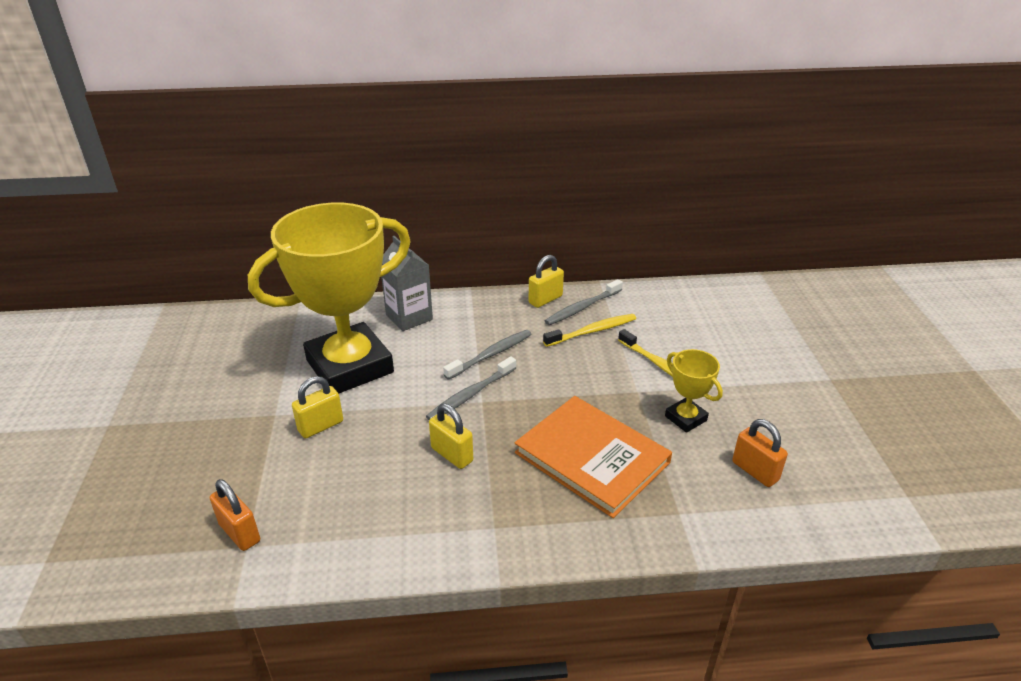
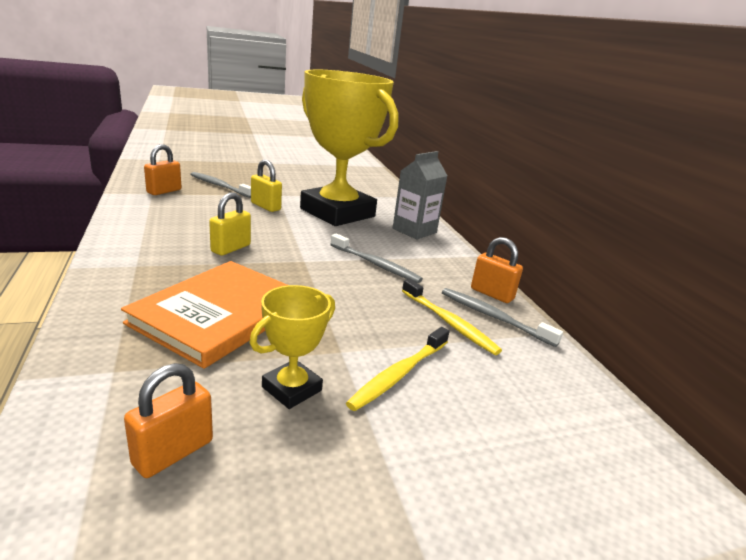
camera: 75 degrees right, 10 degrees down
(471, 394) = (312, 255): grey toothbrush -> grey toothbrush (220, 186)
(545, 299) = (492, 294): yellow padlock -> orange padlock

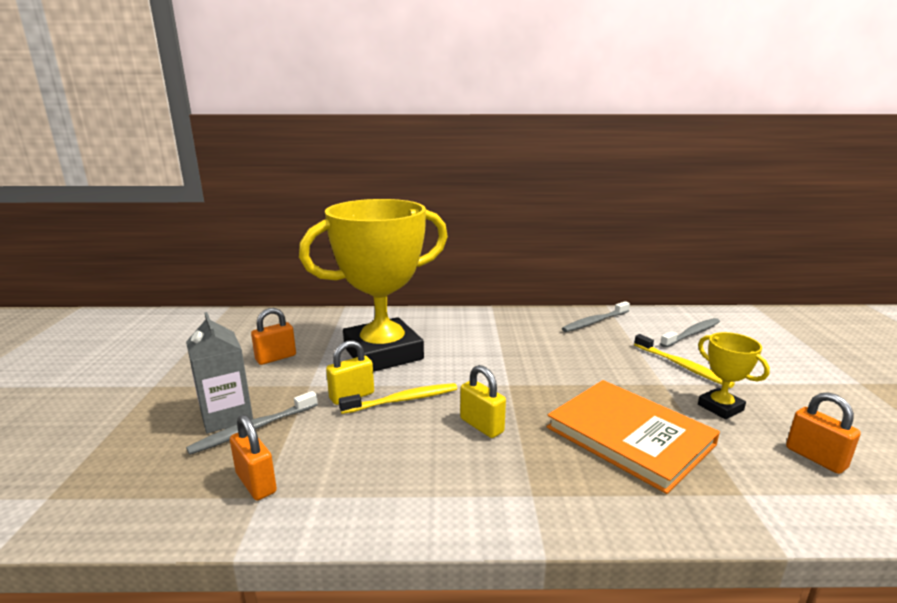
camera: 70 degrees left, 5 degrees down
(375, 264) = (514, 350): grey toothbrush -> grey toothbrush (691, 334)
(414, 231) = (438, 322): grey carton -> grey carton (226, 416)
(449, 322) = (607, 338): yellow toothbrush -> yellow toothbrush (402, 400)
(492, 294) = (560, 315): orange padlock -> orange padlock (276, 358)

